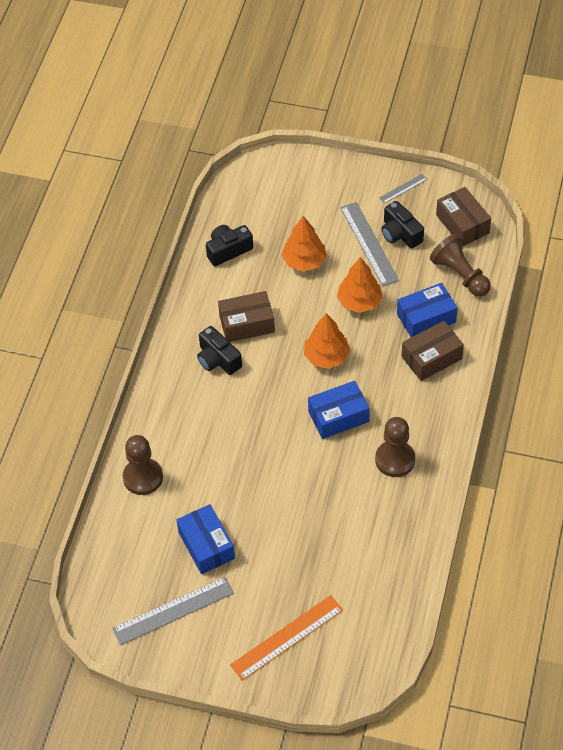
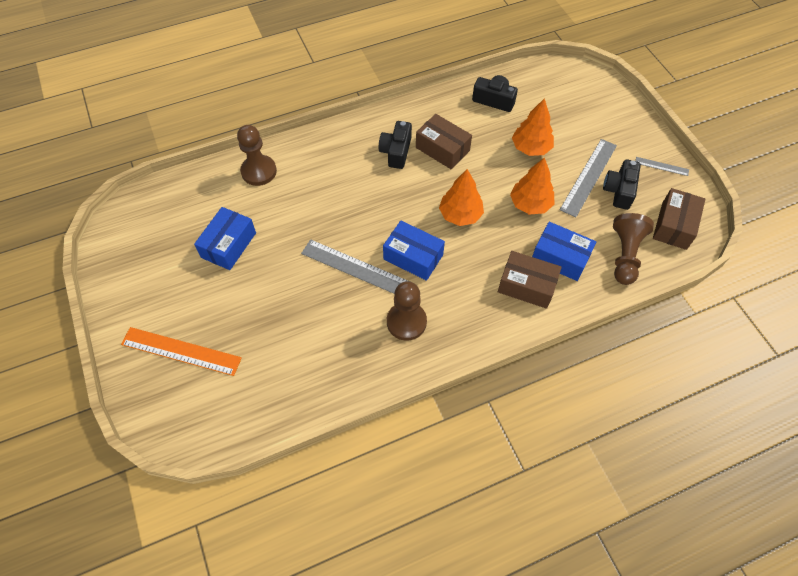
camera: 50 degrees right, 5 degrees up
(173, 610) = (156, 260): grey ruler -> grey ruler (355, 267)

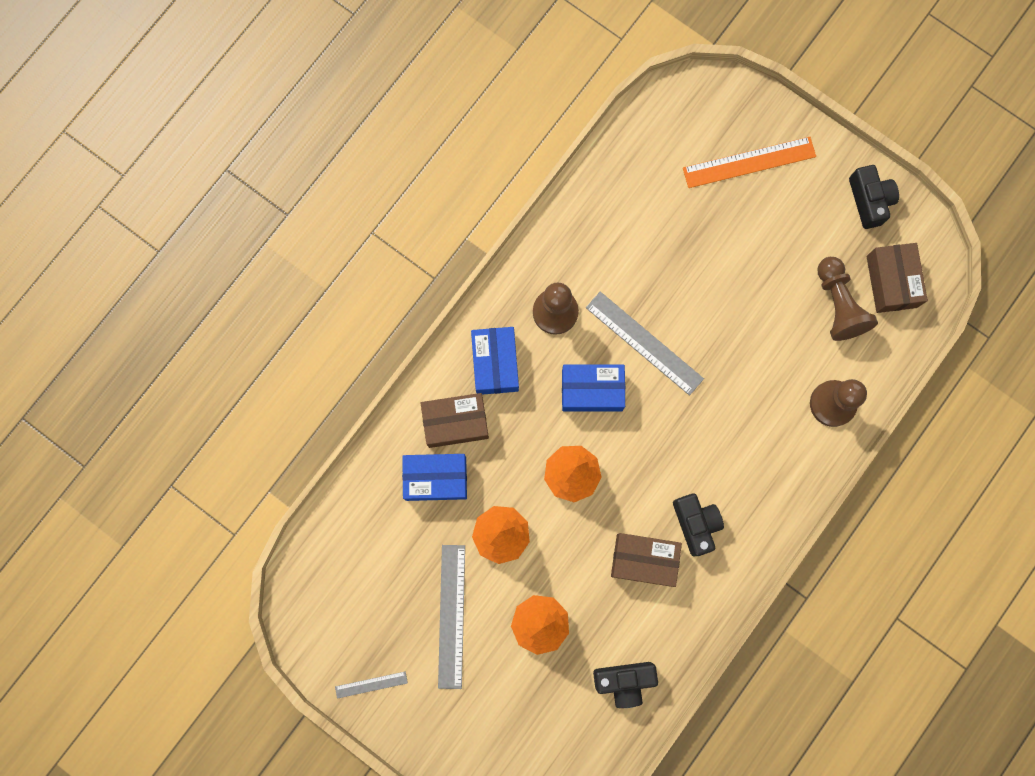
camera: 150 degrees right, 20 degrees up
(228, 245) = (792, 294): blue box -> blue box (495, 363)
(355, 267) = (644, 343): grey ruler -> grey ruler turned 45 degrees clockwise
(619, 191) = (408, 614): black camera -> black camera (869, 200)
(625, 255) = (367, 522): brown pawn -> brown pawn (838, 305)
(674, 226) = (327, 596): brown box -> brown box (891, 281)

